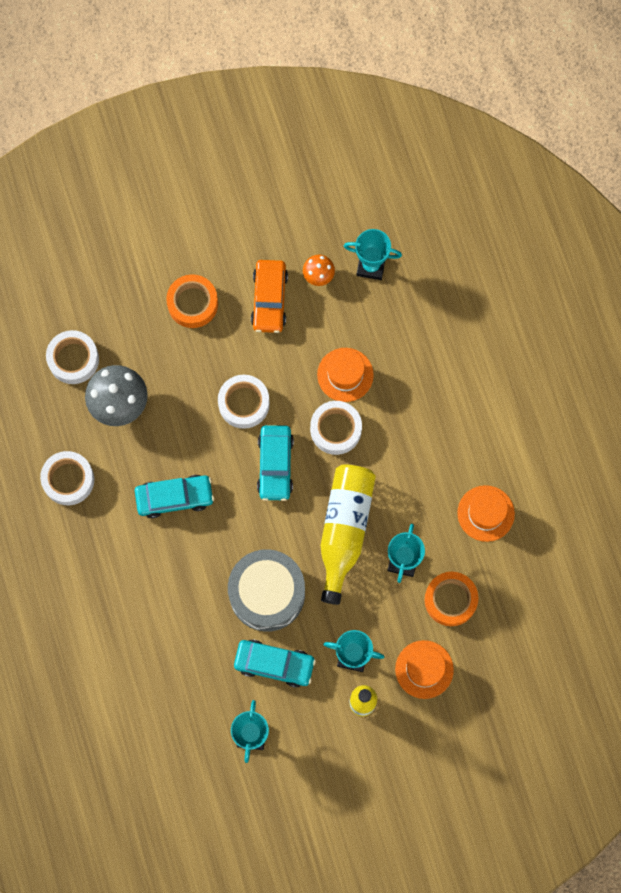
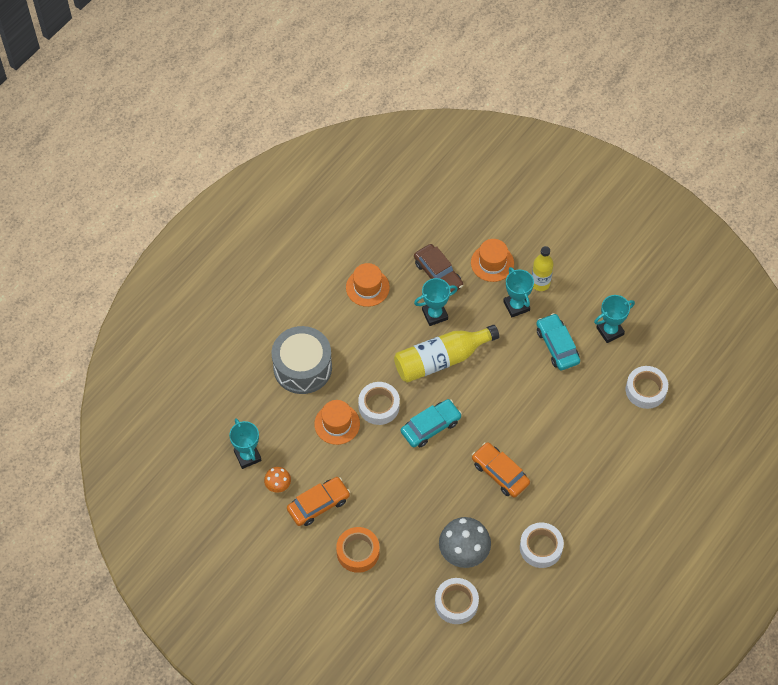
camera: 125 degrees left, 15 degrees down
(174, 497) = (500, 473): turquoise car -> orange car
(244, 403) = (404, 473): white tape -> white tape (646, 390)
(267, 593) = (517, 378): grey drum -> grey drum (302, 367)
(450, 600) = (438, 274): orange tape -> brown car

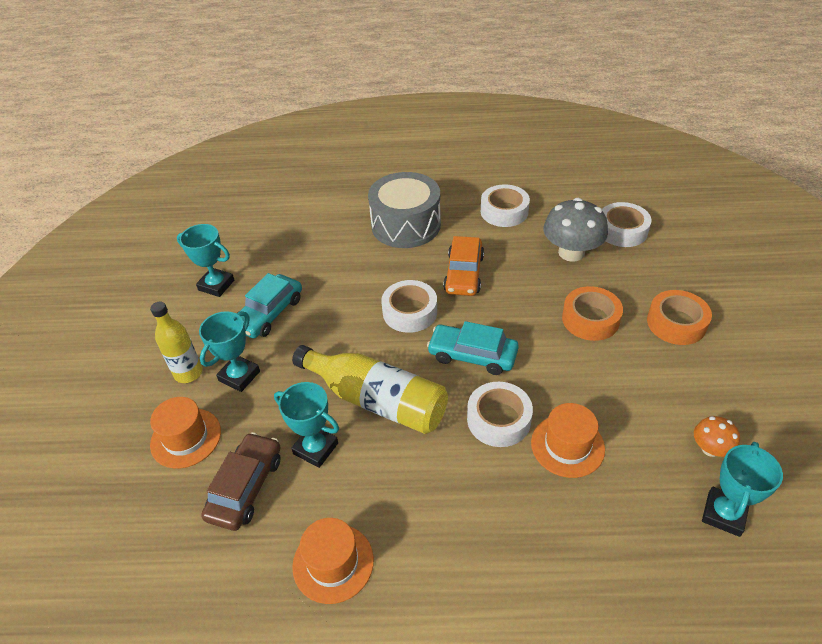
camera: 125 degrees left, 15 degrees down
(302, 367) = (536, 549): grey drum -> grey drum (406, 225)
(318, 504) = (677, 391): orange car -> none
(401, 509) = (590, 319): none -> orange tape
(646, 390) = (270, 230): white tape -> white tape (410, 312)

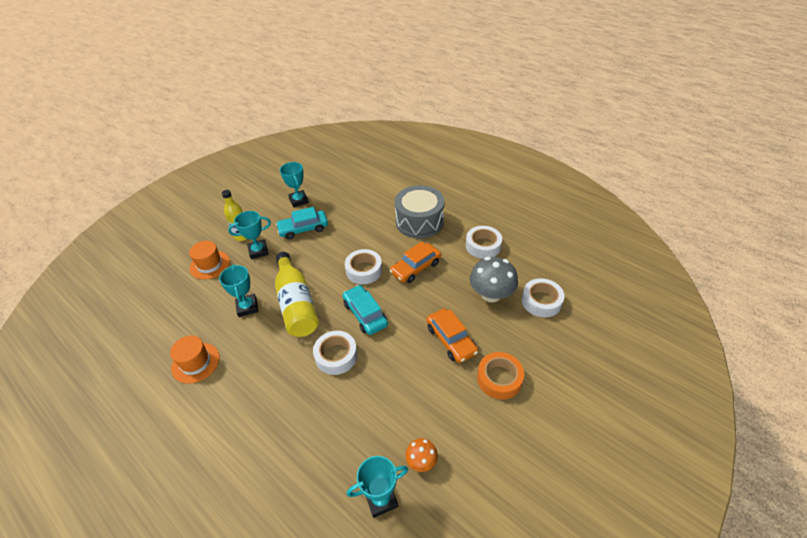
camera: 40 degrees right, 0 degrees up
(246, 487) = (205, 303): brown car -> none
(567, 445) = (351, 395): orange hat -> none
(590, 319) = (451, 340): orange tape -> orange car

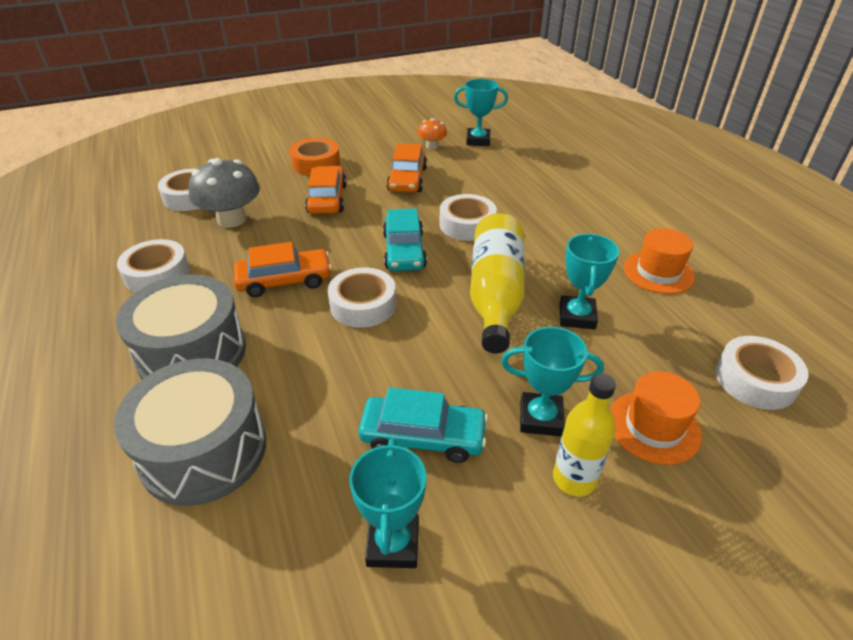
camera: 155 degrees left, 5 degrees down
(156, 304) = (755, 380): none -> white tape
(378, 198) = (204, 450): none -> grey drum
(410, 392) = (407, 179): none -> orange car

